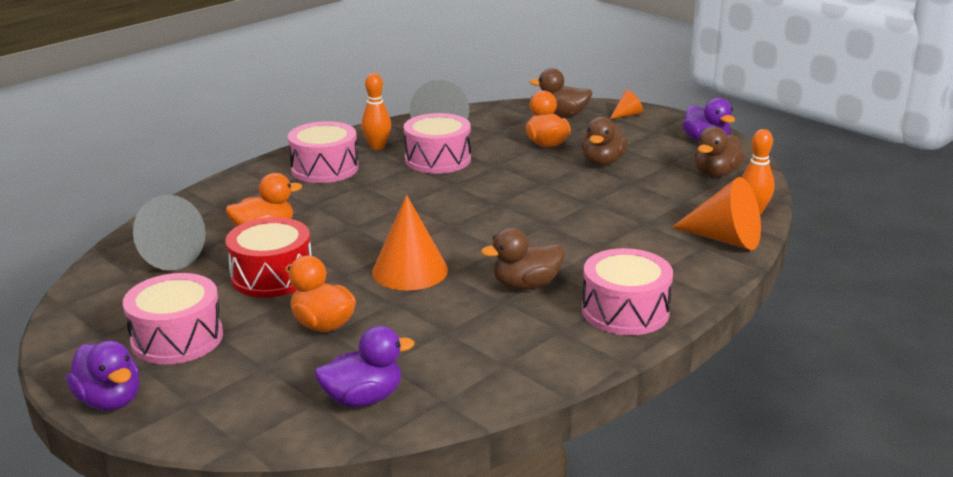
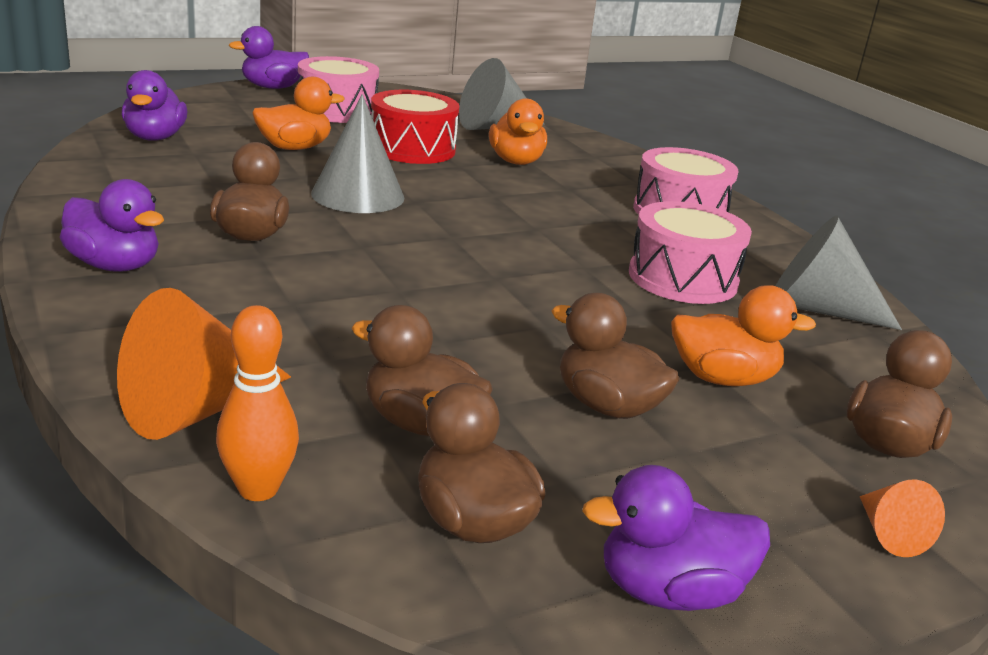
camera: 105 degrees right, 0 degrees up
(377, 147) = (749, 253): orange bowling pin -> none
(410, 270) = (358, 195): orange cone -> grey cone
(625, 311) = (115, 265): pink drum -> purple duck
(668, 193) = (420, 423): none -> brown duck

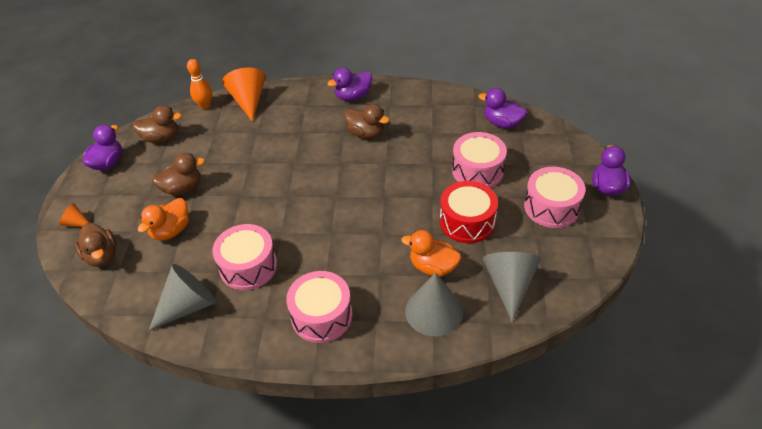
camera: 125 degrees right, 20 degrees up
(294, 148) = (477, 170): orange duck -> pink drum
(358, 195) = (399, 177): grey cone -> grey cone (434, 311)
(420, 423) = (208, 142): brown duck -> none

